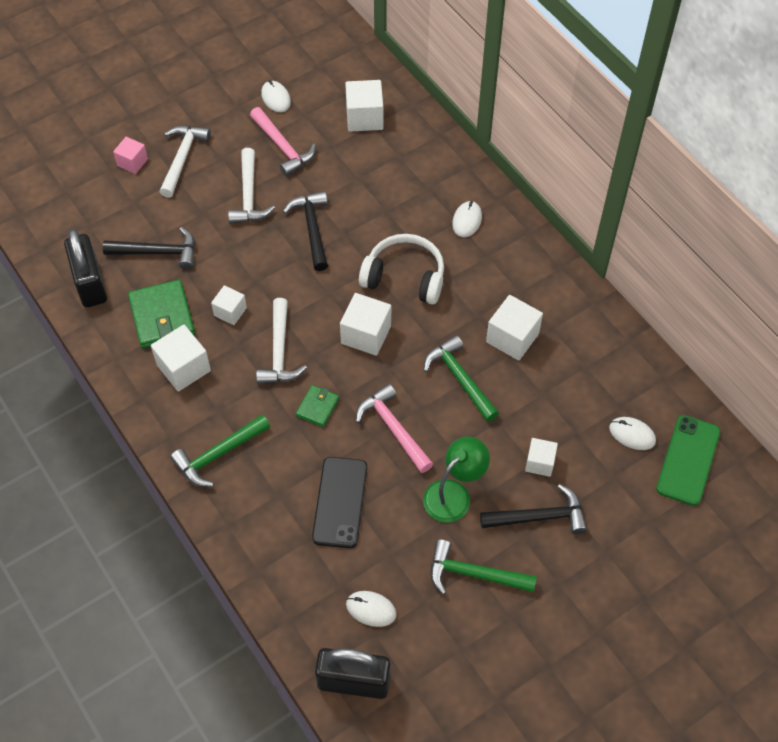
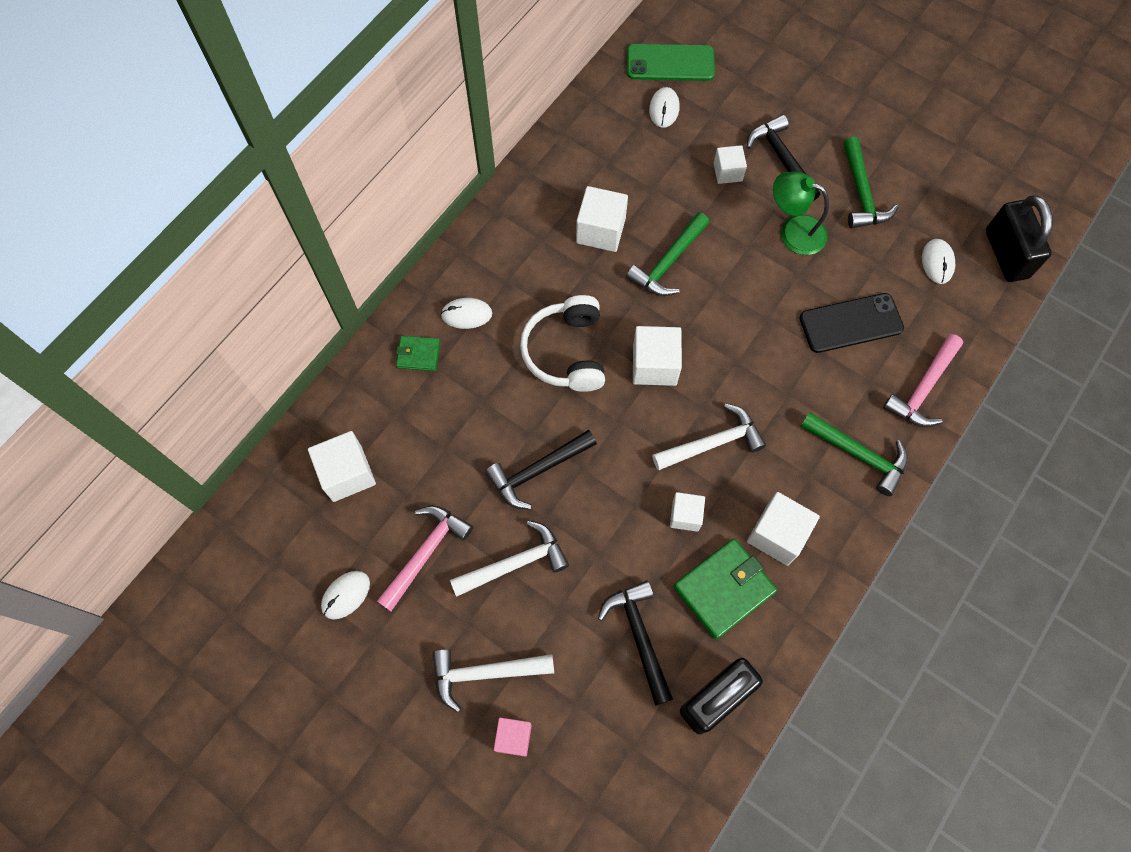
camera: 110 degrees left, 10 degrees up
(317, 407) = (760, 380): green wallet -> green wallet (418, 354)
(393, 428) = (751, 303): pink hammer -> pink hammer (923, 389)

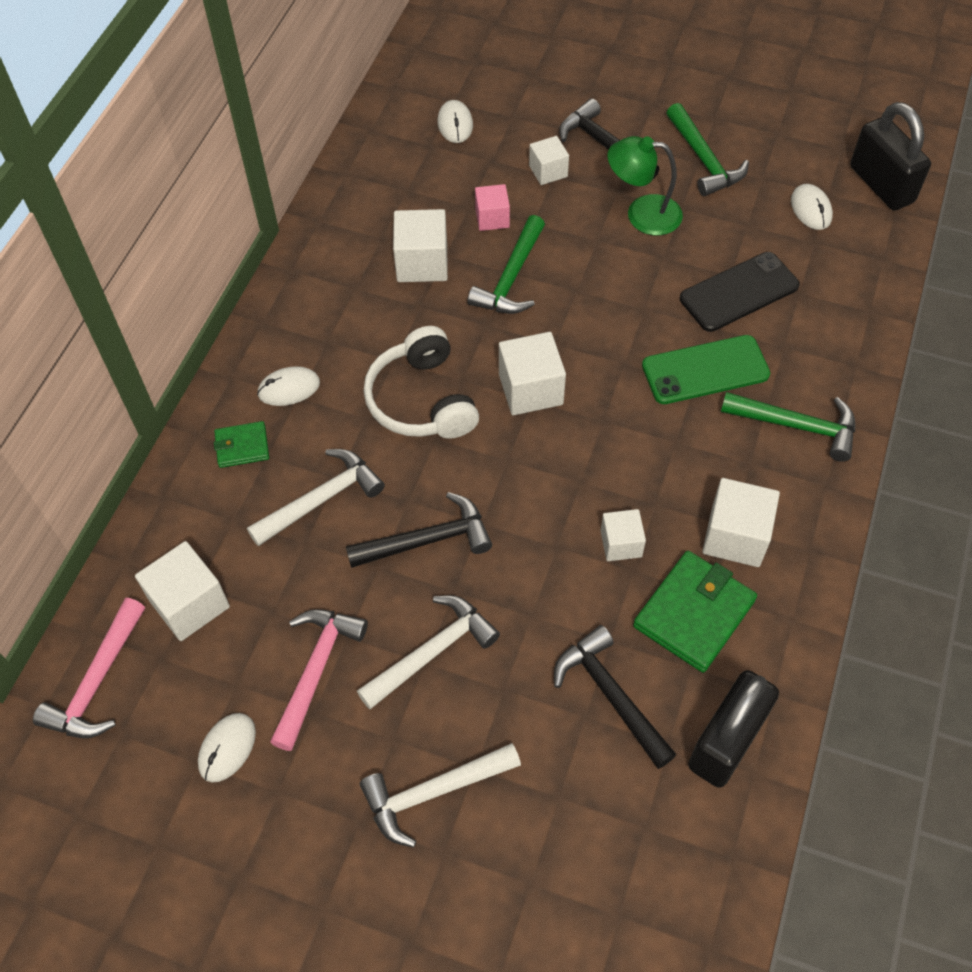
camera: 15 degrees left, 10 degrees down
(513, 737) = (493, 860): pink cube -> pink cube (492, 218)
(537, 471) = (427, 540): black hammer -> black hammer turned 150 degrees counterclockwise
(670, 63) = (447, 77): green phone -> green phone (705, 370)
(712, 443) = (626, 456): white hammer -> white hammer (321, 499)
(923, 389) = (843, 340): pink hammer -> pink hammer (97, 682)

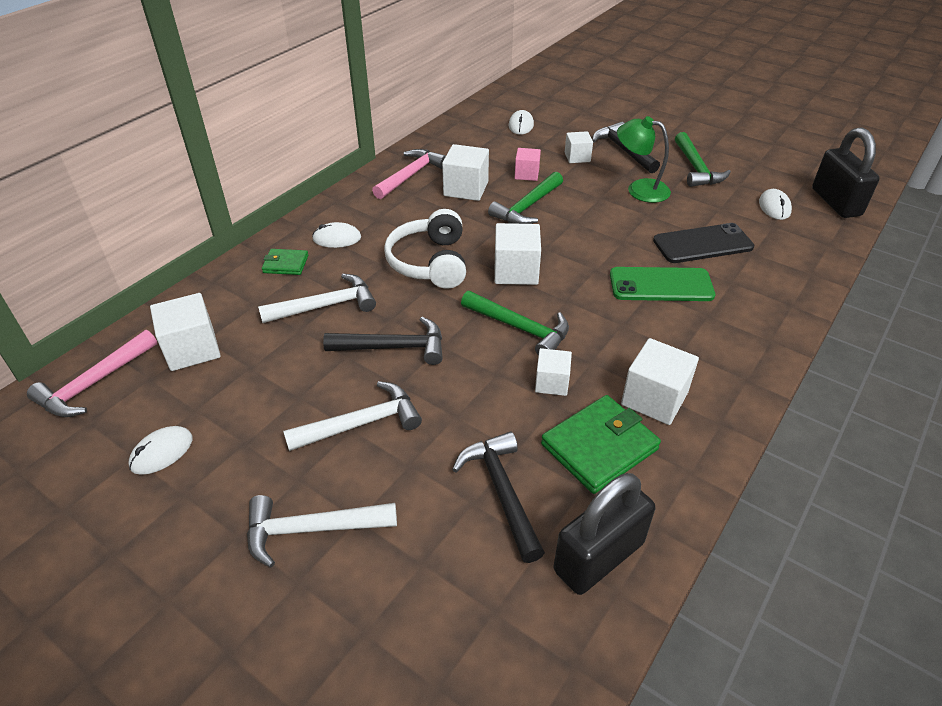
camera: 15 degrees right, 15 degrees down
(316, 670) = (262, 414): pink hammer -> pink hammer (410, 175)
(797, 426) = (730, 334): green hammer -> green hammer (520, 328)

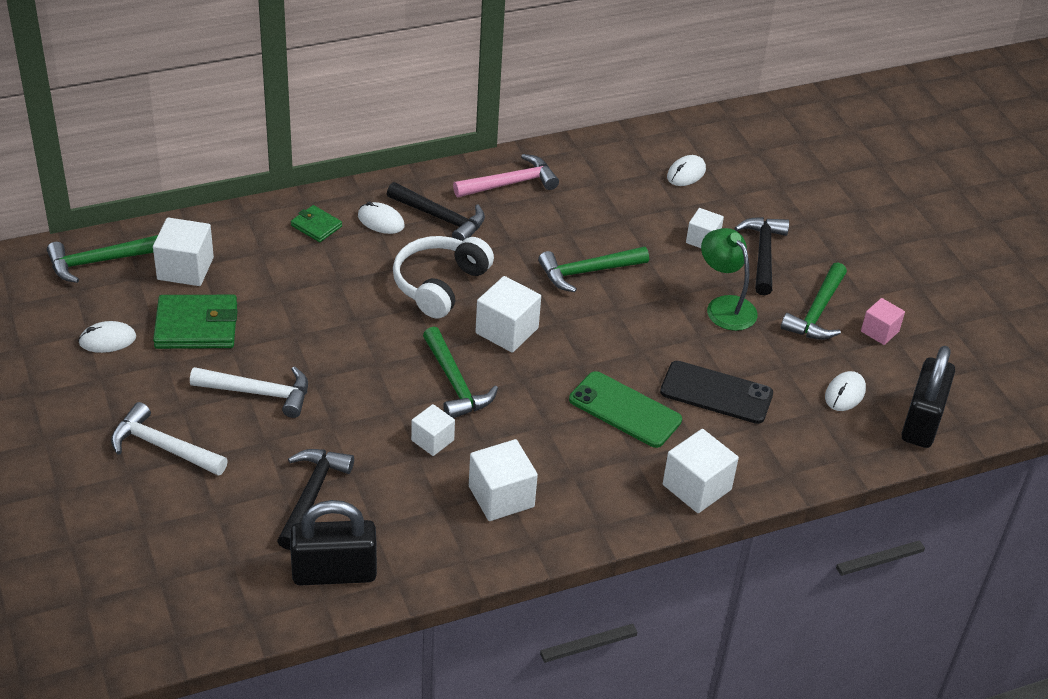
camera: 30 degrees right, 0 degrees up
(94, 383) = (98, 262): pink hammer -> green hammer
(326, 305) = (316, 282): white hammer -> none
(394, 347) = (337, 346): black hammer -> black hammer (441, 218)
(466, 189) = (549, 223): white cube -> white cube (696, 487)
(526, 174) = (627, 235): pink cube -> pink cube (879, 331)
(599, 447) = (416, 506): green wallet -> green wallet (196, 326)

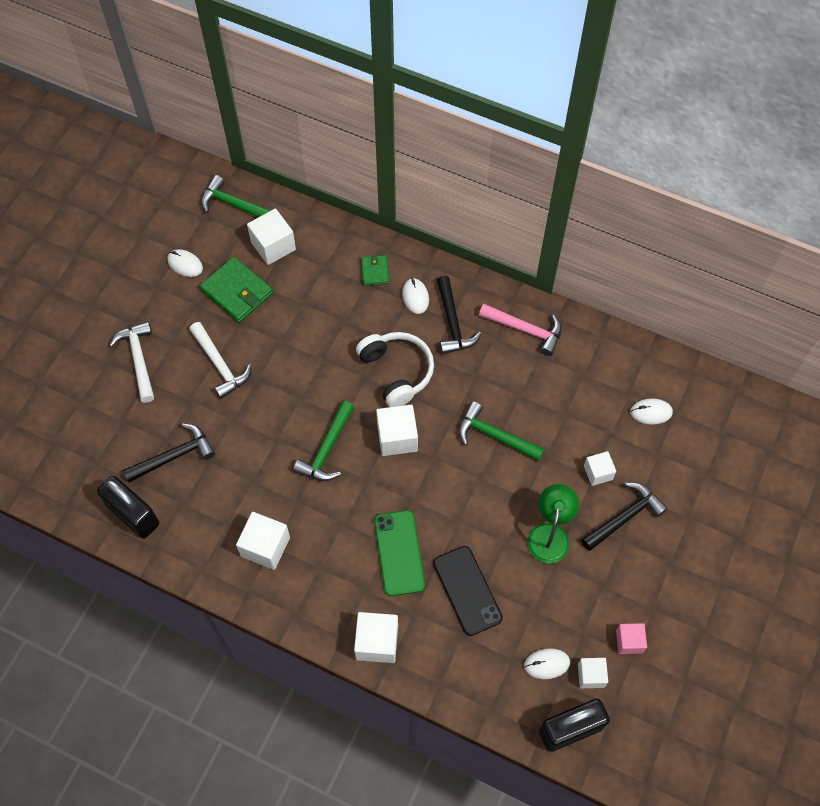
camera: 50 degrees right, 20 degrees up
(432, 440) = (272, 476): white cube -> white cube (591, 675)
(440, 284) = (396, 372): white headphones -> white headphones turned 75 degrees clockwise
(817, 312) = (605, 591): green hammer -> none

